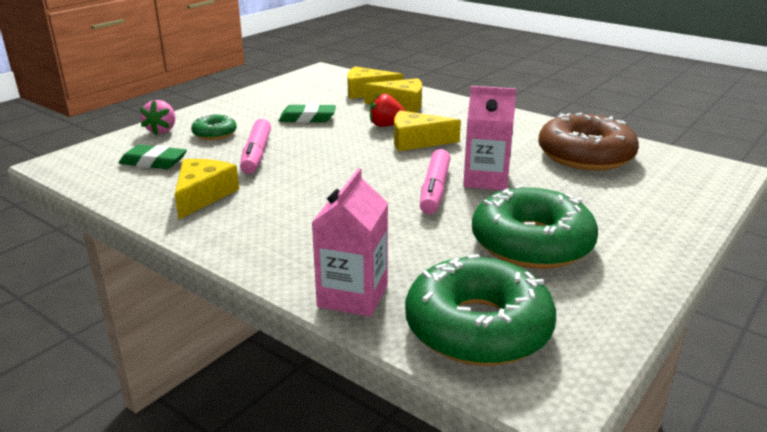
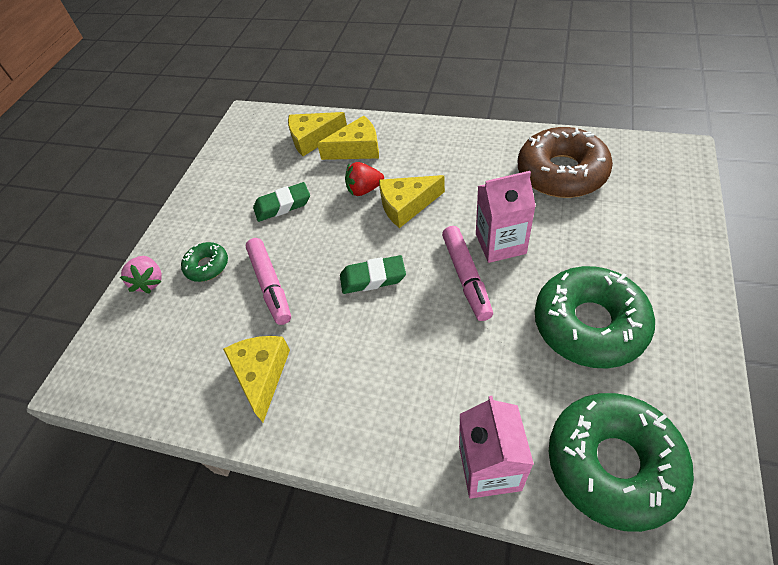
camera: 15 degrees left, 25 degrees up
(153, 162) = (177, 339): green eraser -> green eraser (373, 278)

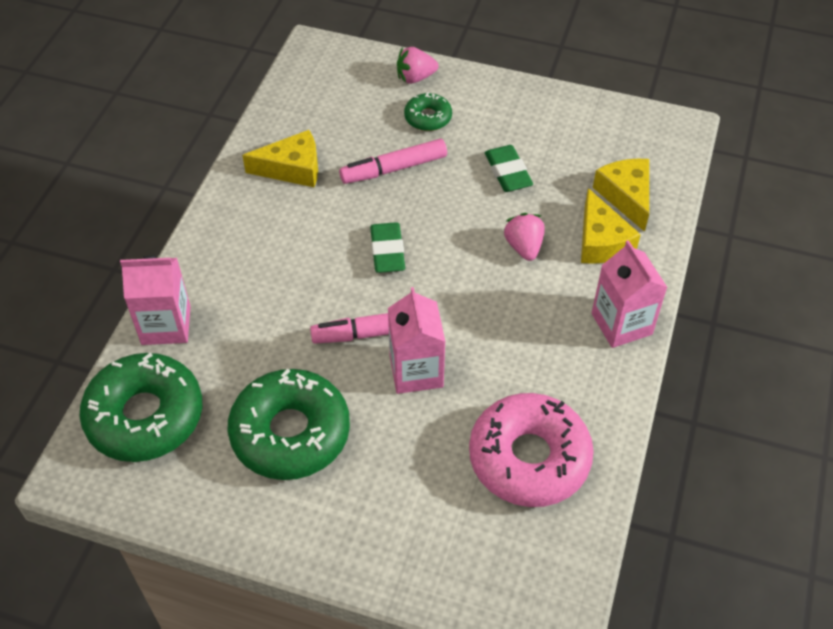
camera: 85 degrees right, 0 degrees up
(364, 190) = (524, 247): red strawberry -> pink strawberry
(406, 205) = (491, 286): yellow cheese -> none
(433, 135) = (621, 324): none -> pink carton
(561, 173) = (529, 458): brown donut -> pink donut

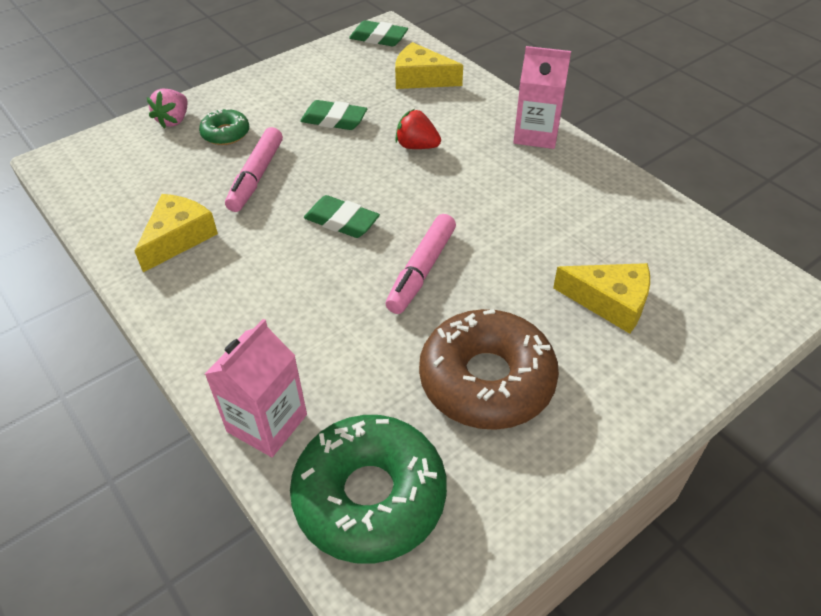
camera: 55 degrees left, 5 degrees down
(290, 433) = (486, 380): green donut -> brown donut
(416, 371) = (486, 263): pink carton -> none
(524, 247) = (417, 146): pink strawberry -> red strawberry
(529, 458) = (625, 238): pink donut -> none
(601, 241) = (450, 108): yellow cheese -> yellow cheese (610, 302)
(659, 131) = (378, 38): none -> green eraser

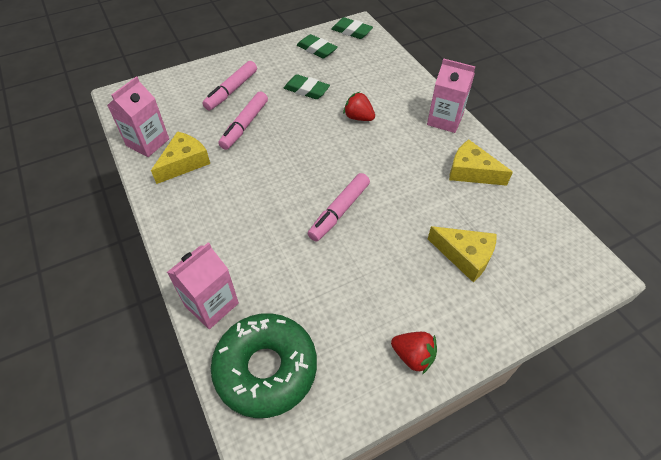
camera: 10 degrees right, 5 degrees up
(116, 218) = (148, 142): none -> pink carton
(174, 120) = (200, 76): pink strawberry -> none
(225, 133) = (232, 90): green donut -> pink marker
(341, 221) = (294, 167): green eraser -> green eraser (316, 49)
(421, 78) = (374, 66): yellow cheese -> yellow cheese (471, 172)
(486, 380) = (364, 299): brown donut -> none
(574, 443) = (413, 356): none -> red strawberry

